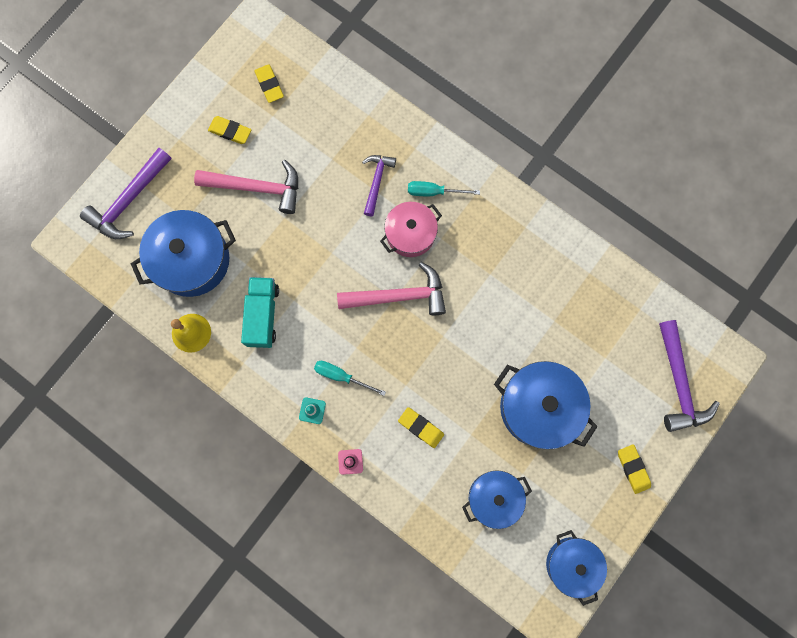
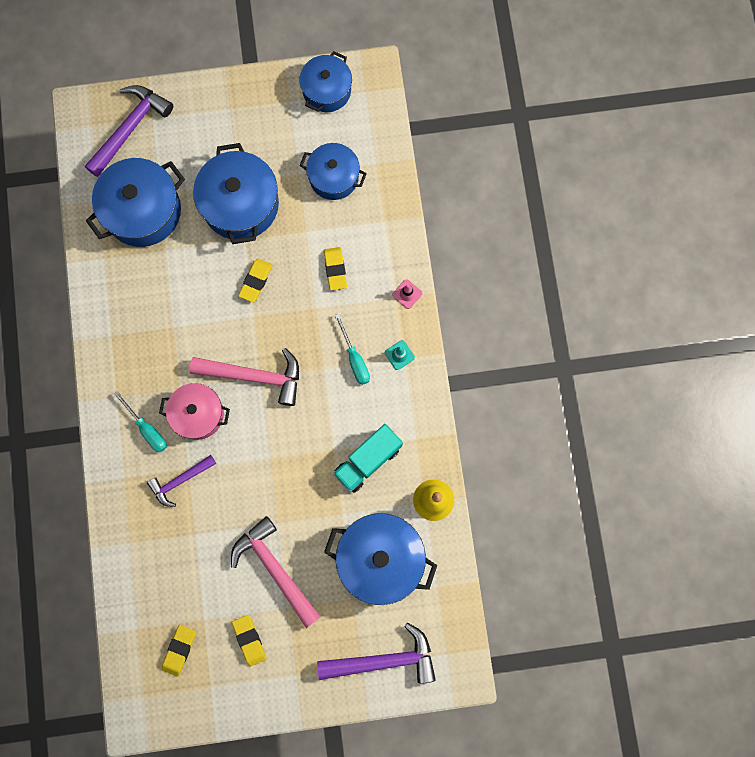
camera: 135 degrees left, 0 degrees up
(399, 296) = (255, 376): pink hammer -> pink hammer turned 150 degrees clockwise
(600, 332) = (143, 211): none -> blue pot
(633, 469) = (222, 107): yellow eraser -> yellow eraser (256, 281)

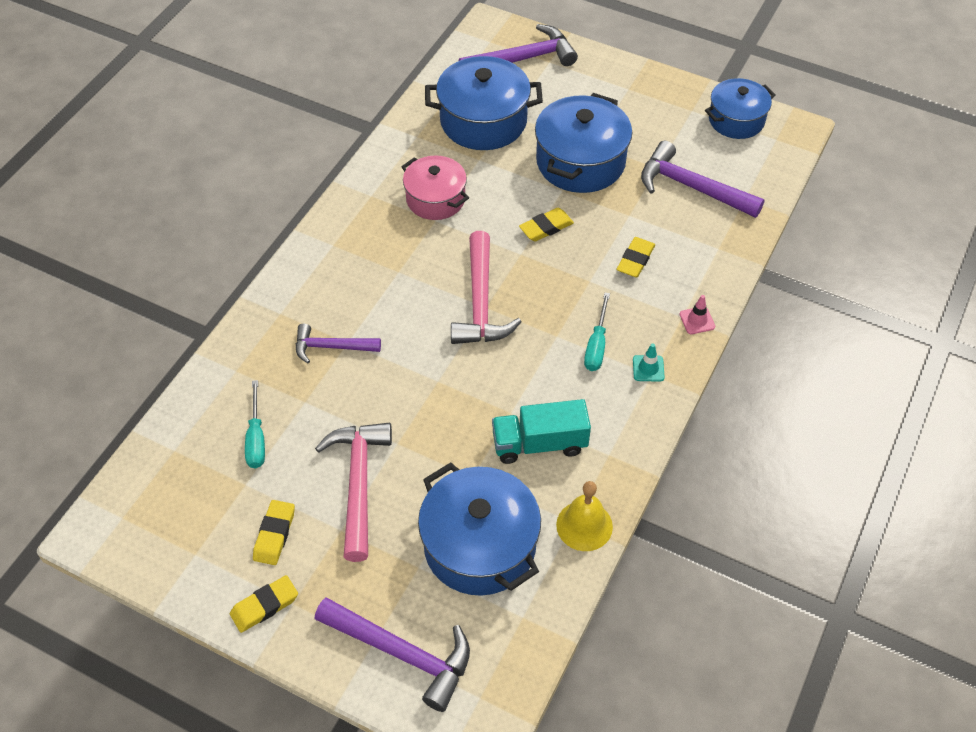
camera: 35 degrees right, 25 degrees down
(147, 429) = (338, 286): turquoise screwdriver -> turquoise screwdriver (256, 438)
(179, 650) = (196, 497): yellow eraser -> yellow eraser (264, 606)
(198, 414) = (398, 302): pink pot -> pink pot (435, 199)
(255, 376) = (481, 302): pink hammer -> pink hammer turned 45 degrees clockwise
(334, 177) = (691, 187): blue pot -> purple hammer

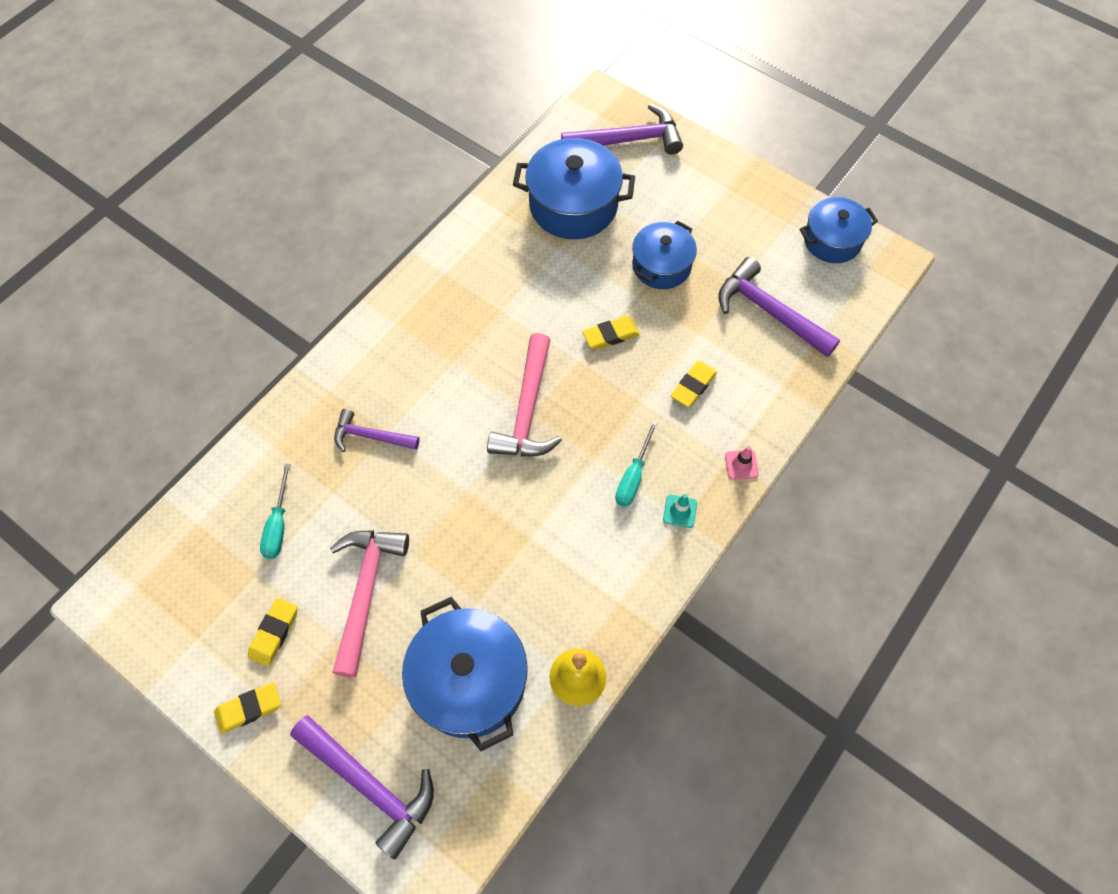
camera: 10 degrees right, 10 degrees up
(435, 199) = (507, 287): pink pot -> none
(539, 443) = (552, 577): turquoise truck -> none
(580, 162) = (661, 266): blue pot -> blue pot, size x0.65

